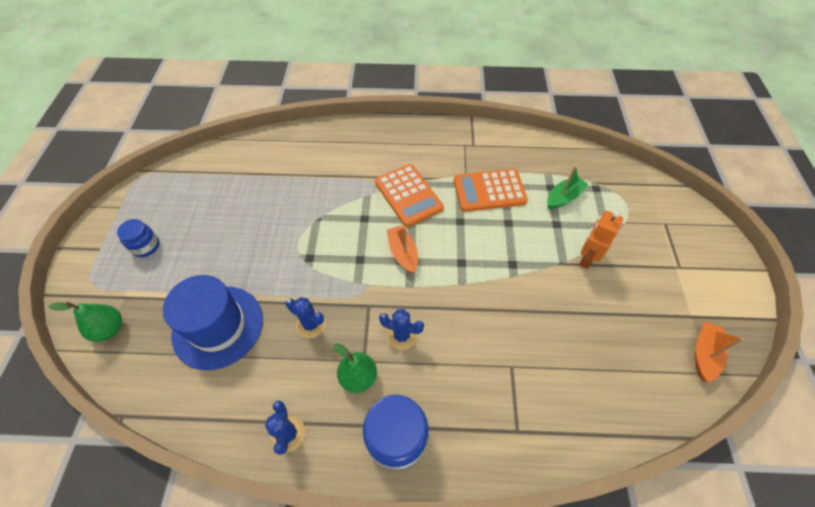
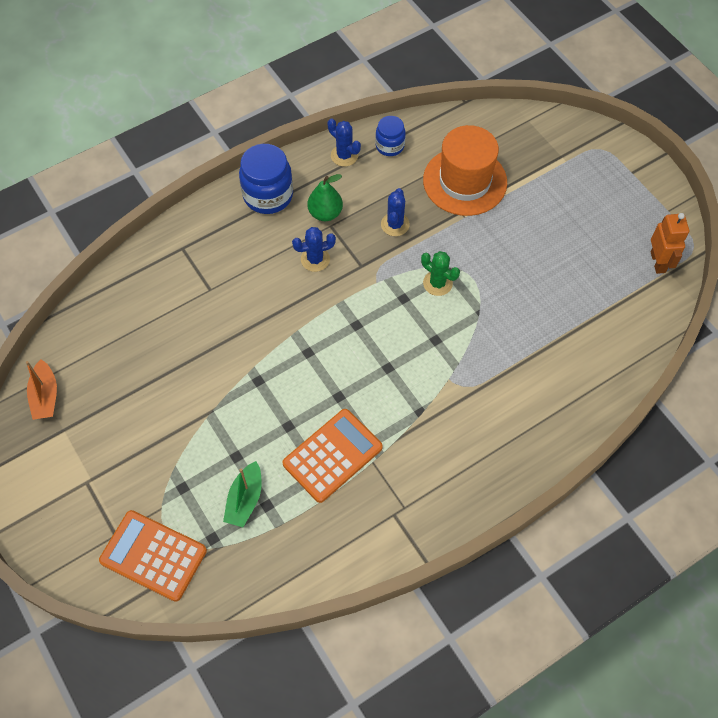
camera: 145 degrees right, 5 degrees up
(109, 329) = (541, 134): green pear -> none
(146, 246) = (597, 197): blue jar -> blue jar (390, 146)
(218, 326) = (465, 181): blue hat -> orange hat
(311, 324) = (395, 224): blue cactus -> blue cactus turned 75 degrees counterclockwise
(325, 255) = (437, 283): none -> green cactus
(403, 253) = (369, 328): orange boat -> none
(408, 195) = (414, 394): orange calculator -> orange calculator (153, 555)
(586, 258) = (187, 433): orange robot -> orange robot (658, 262)

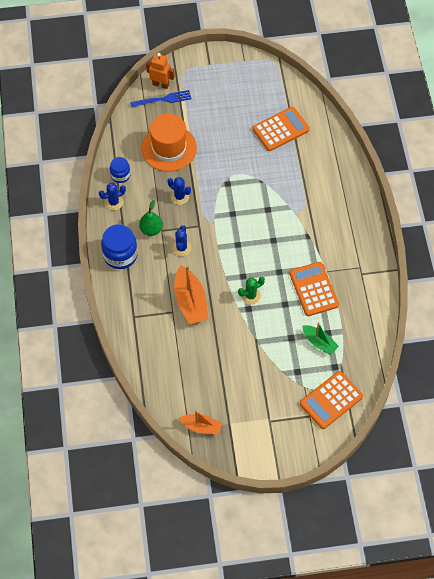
camera: 65 degrees left, 0 degrees up
(236, 304) = (190, 301): none -> orange boat
(437, 283) = (231, 192): green cactus -> green cactus (250, 296)
(537, 143) = (163, 99): none -> blue fork
(582, 302) = (280, 129): none -> orange calculator
(658, 262) = (274, 82): orange robot -> orange robot (160, 84)

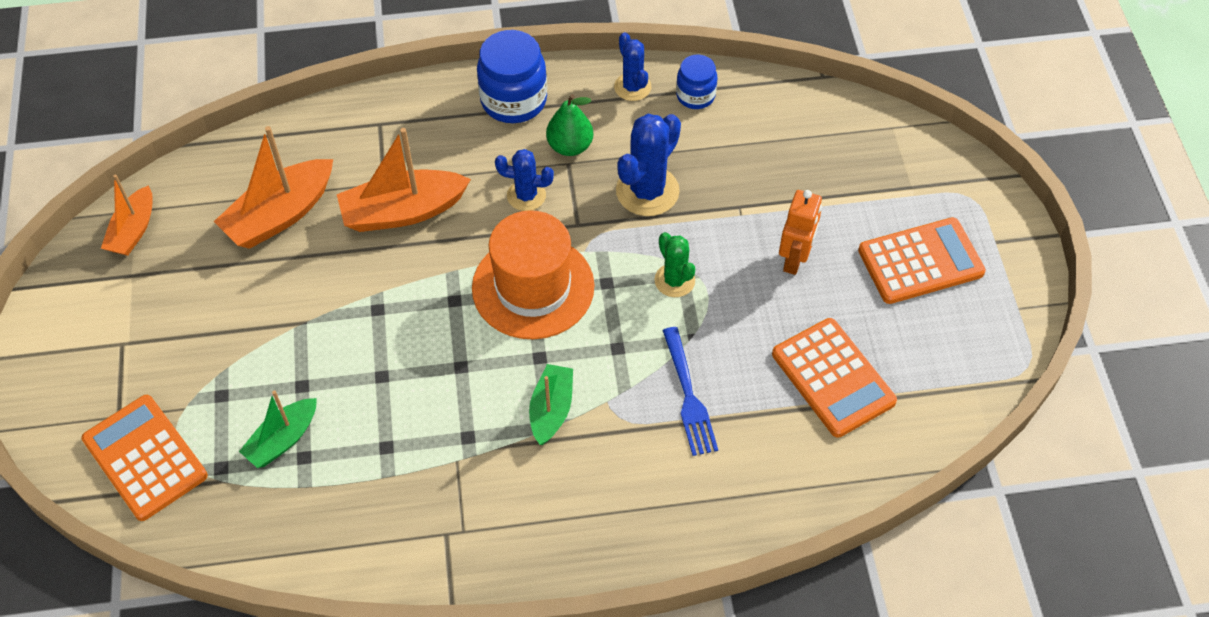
camera: 90 degrees right, 5 degrees down
(160, 84) = (926, 155): orange robot -> orange robot (794, 259)
(163, 99) = (888, 160): blue fork -> blue fork (688, 395)
(169, 148) = (766, 172): orange hat -> orange hat (533, 287)
(179, 196) = (647, 191): blue cactus -> blue cactus, size x1.62
(192, 357) = (280, 215): none -> orange boat
(250, 296) = (407, 314): green cactus -> green cactus (674, 280)
(300, 235) = (551, 409): none -> green boat
(313, 289) = (413, 433): orange calculator -> orange calculator (920, 261)

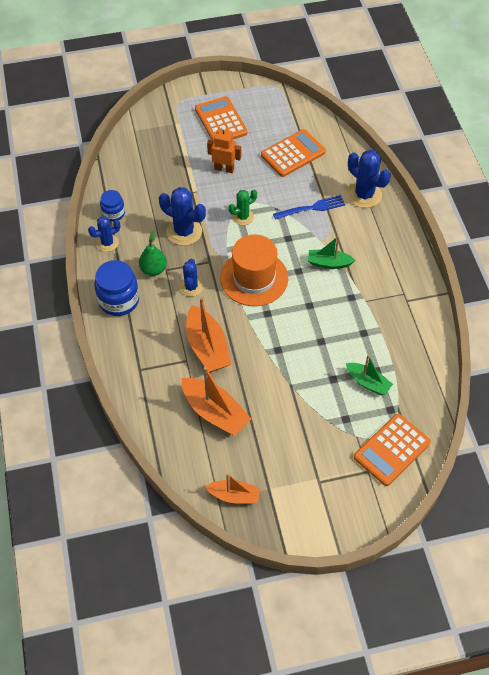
camera: 95 degrees left, 0 degrees up
(717, 495) = (364, 195): none -> blue cactus

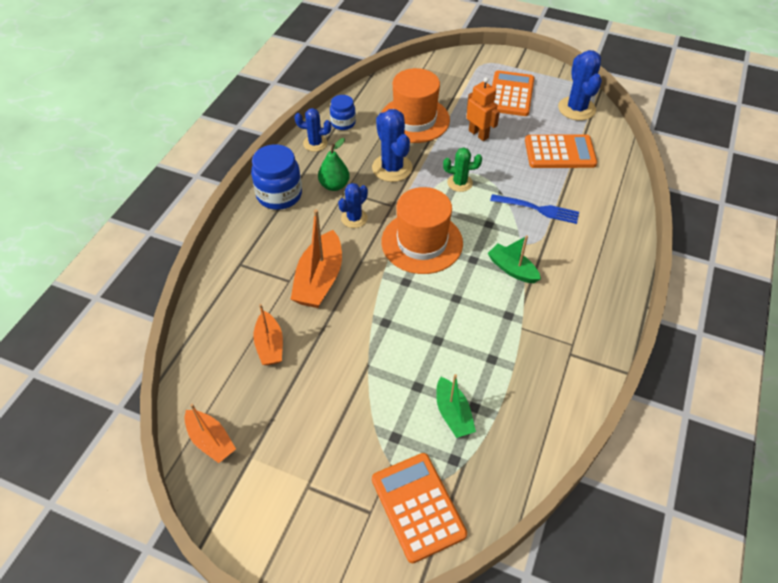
camera: 35 degrees right, 5 degrees down
(166, 181) = (414, 119): none -> orange hat
(215, 412) = (269, 345): orange boat -> orange boat, size x0.63
(364, 195) = (606, 224): blue cactus -> blue cactus (576, 109)
(391, 450) = (418, 506): orange calculator -> orange calculator turned 75 degrees clockwise

